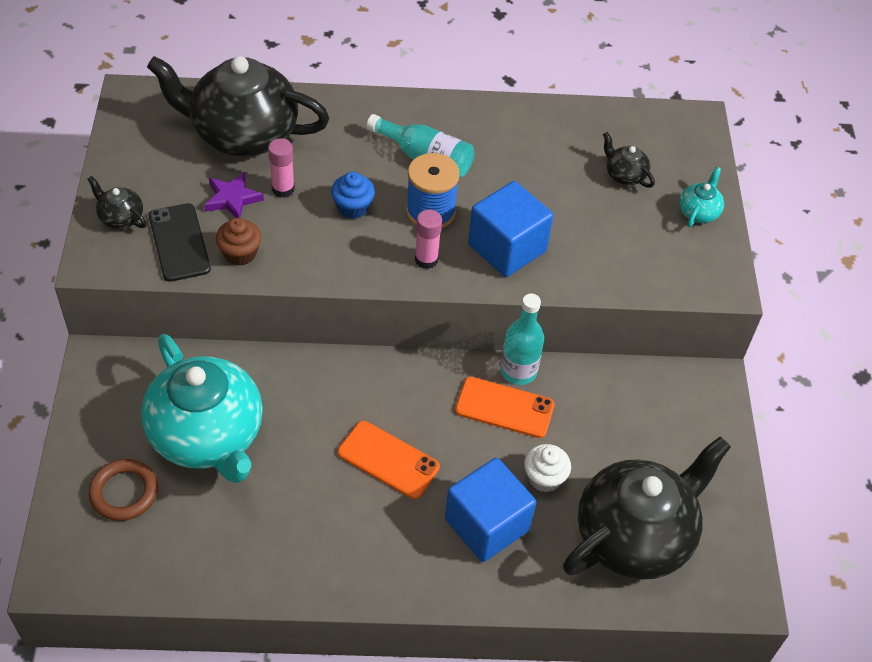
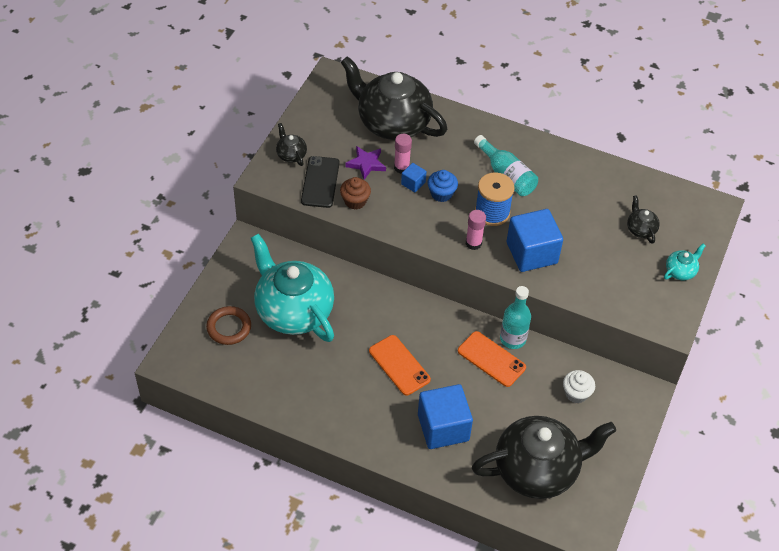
camera: 25 degrees right, 0 degrees up
(207, 436) = (293, 311): turquoise teapot -> turquoise teapot turned 150 degrees clockwise
(308, 205) = (413, 183): none -> blue cube
(544, 478) = (495, 412): white cupcake -> white cupcake (576, 393)

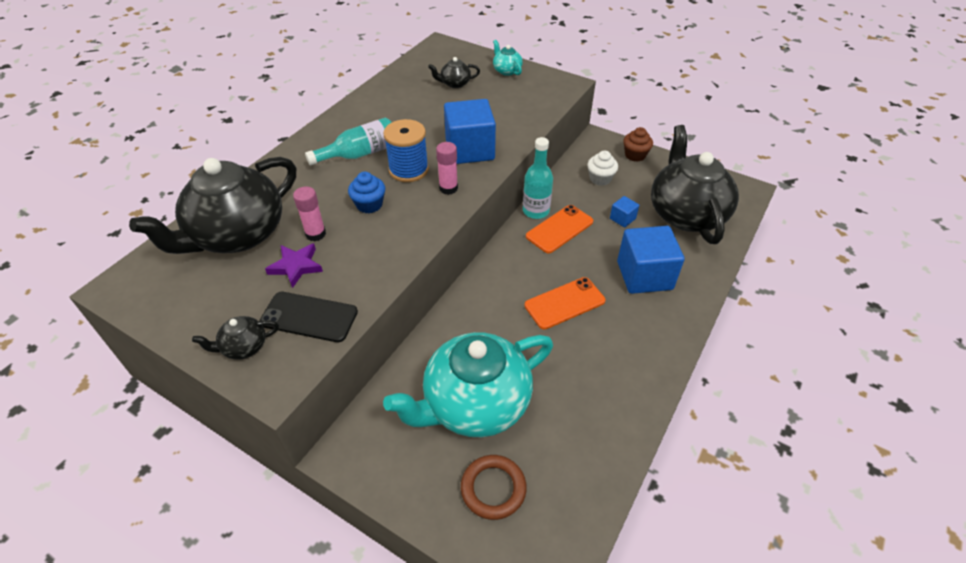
camera: 80 degrees left, 5 degrees down
(355, 201) = (355, 283): brown cupcake -> brown cupcake (635, 155)
(413, 183) = (345, 226): blue cube -> blue cube (622, 218)

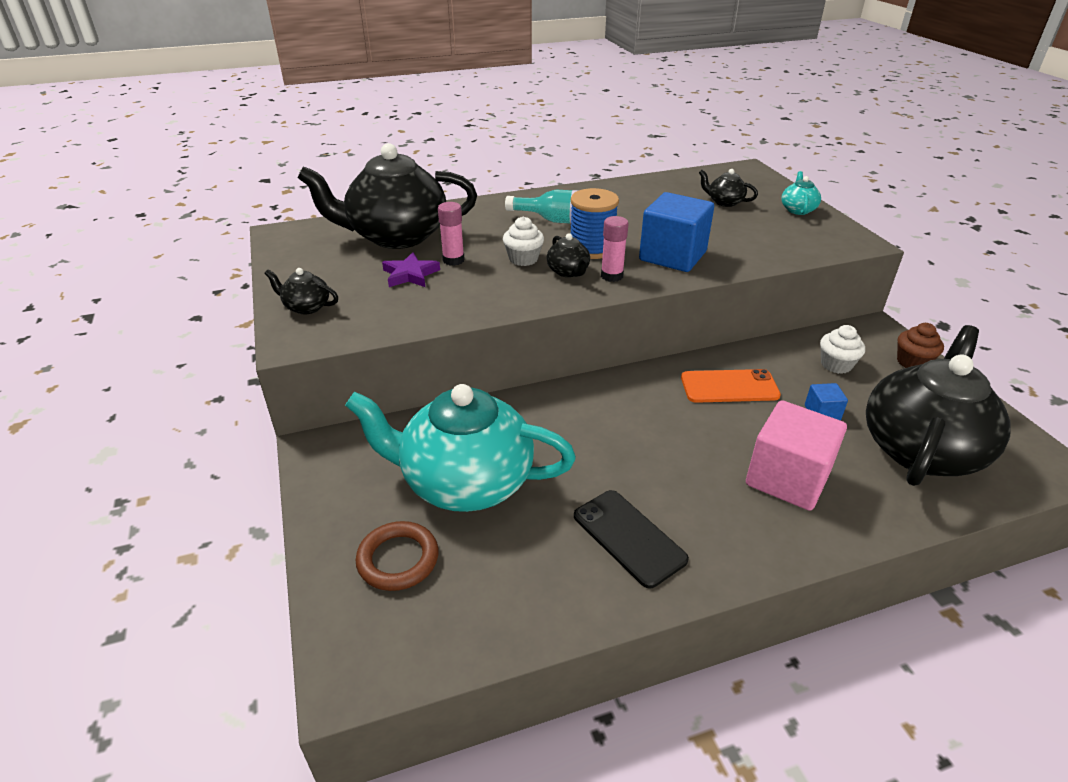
camera: 40 degrees right, 10 degrees down
(309, 317) = (375, 311): black phone -> black phone (628, 537)
(369, 205) = (523, 259): blue cupcake -> white cupcake
(415, 200) = (568, 272): none -> black teapot
(536, 211) = (720, 359): turquoise bottle -> none
(564, 303) = (657, 452): orange phone -> none
(644, 275) = (787, 478): blue cube -> pink cube

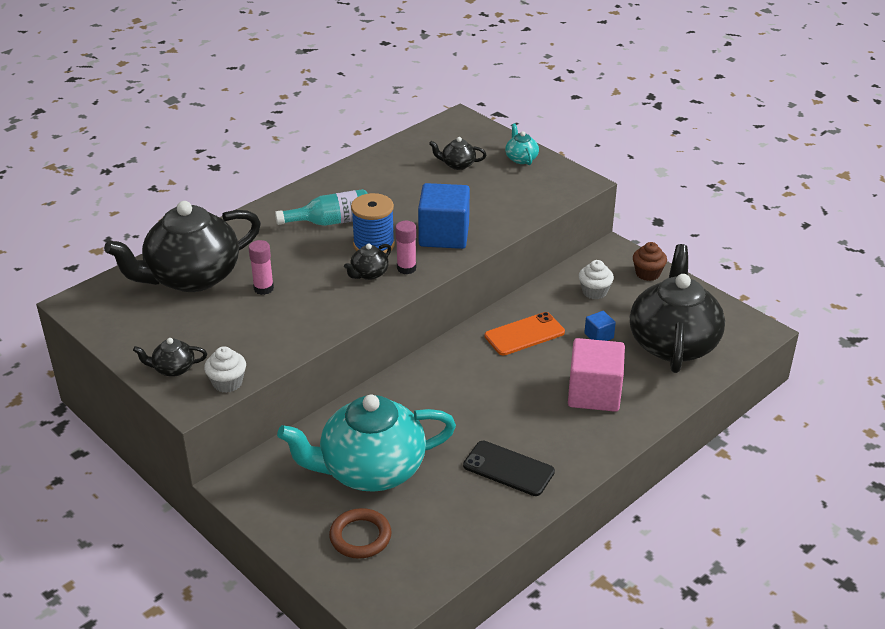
camera: 25 degrees left, 0 degrees up
(410, 274) = (237, 313): purple star -> none
(523, 259) = (323, 271): white cupcake -> white cupcake (227, 383)
(568, 272) = (369, 274): black teapot -> black teapot turned 90 degrees clockwise

